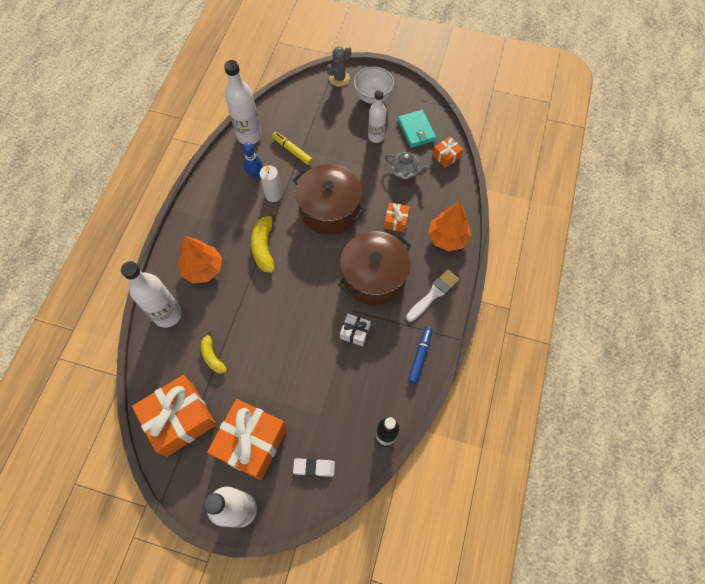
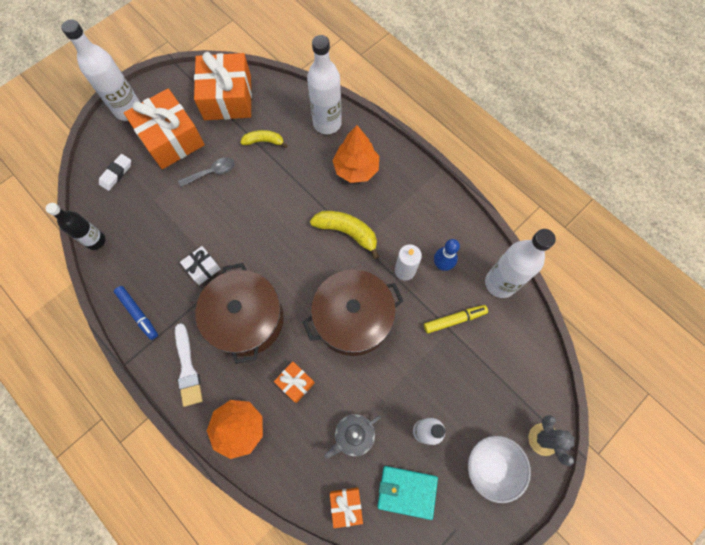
camera: 120 degrees right, 5 degrees up
(267, 381) = (212, 172): none -> grey spoon

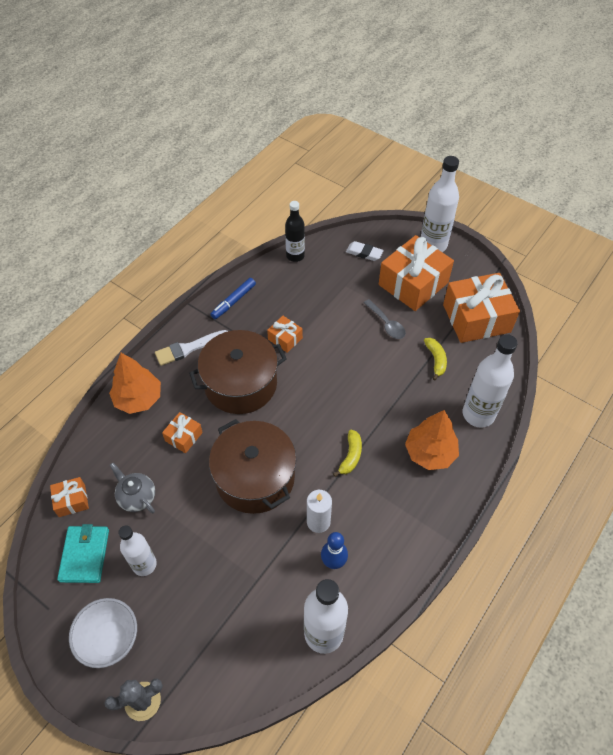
camera: 80 degrees right, 15 degrees down
(203, 268) = (285, 339): white gift -> orange gift
(347, 232) = (350, 456): yellow banana -> yellow banana, size x0.64
(454, 320) = (269, 583): yellow marker -> none

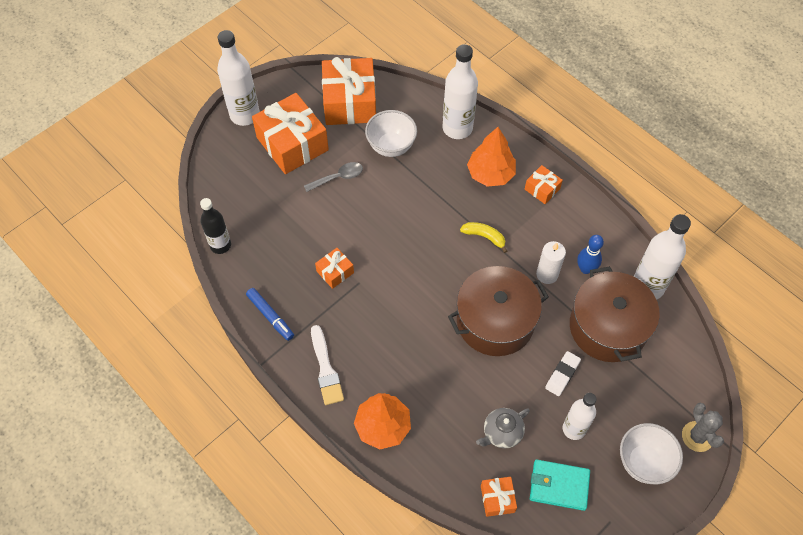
camera: 80 degrees left, 5 degrees up
(184, 437) = (438, 383): orange gift -> orange gift (542, 189)
(240, 384) = (384, 322): brown pot -> brown pot (608, 327)
(364, 253) = (237, 178): white eraser -> white eraser (562, 375)
(435, 360) = (391, 146): yellow banana -> white bowl

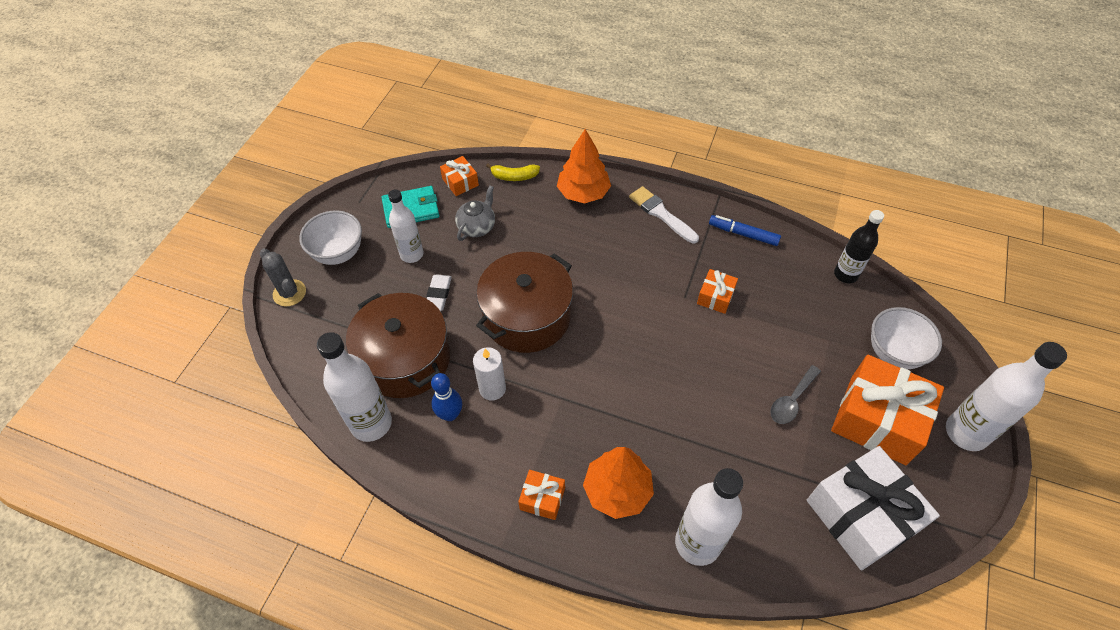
camera: 155 degrees right, 5 degrees down
(350, 102) = (861, 516): orange gift -> white gift
(391, 146) = (762, 472): white bowl -> white bowl (893, 353)
(484, 237) = (583, 402): yellow banana -> yellow banana (514, 176)

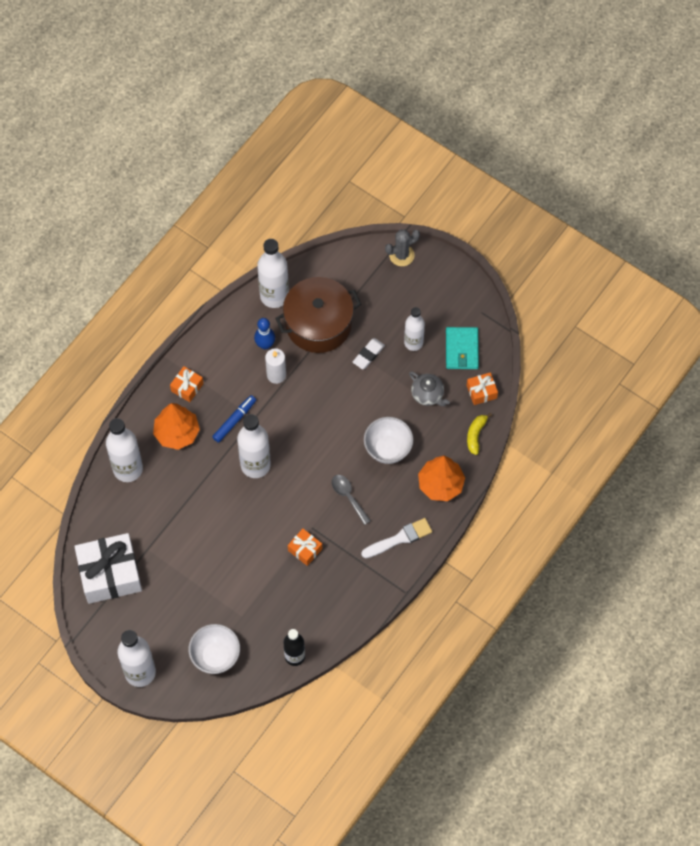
camera: 105 degrees right, 10 degrees up
(338, 253) = (430, 292): white bowl -> white bowl (388, 449)
(438, 295) = (368, 355): white eraser -> white eraser turned 75 degrees counterclockwise
(527, 316) = (329, 411): brown pot -> none
(628, 378) = (255, 465): none -> white bottle
(743, 234) = (359, 595): blue marker -> blue marker (234, 420)
(791, 400) = (202, 567): grey spoon -> grey spoon (348, 497)
(877, 419) = (169, 618): orange gift -> none

